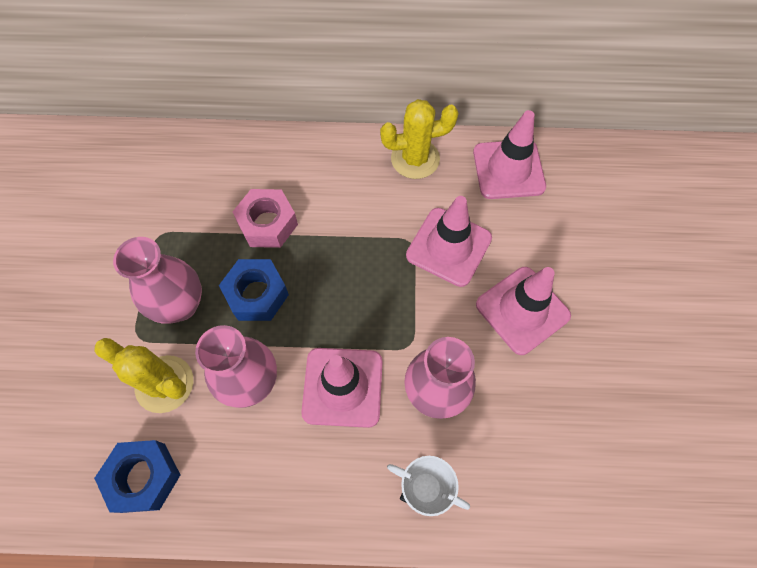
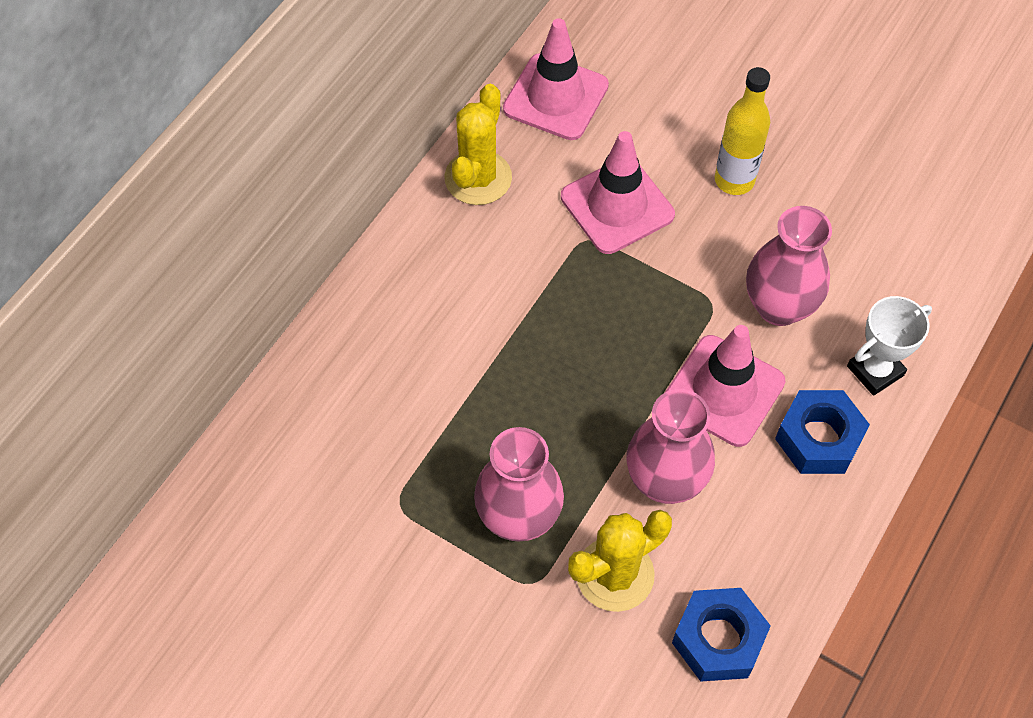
camera: 60 degrees left, 5 degrees down
(257, 294) = (556, 427): blue nut -> blue nut (818, 438)
(267, 224) = (465, 374): pink nut -> none
(522, 310) = (734, 180): pink traffic cone -> yellow bottle

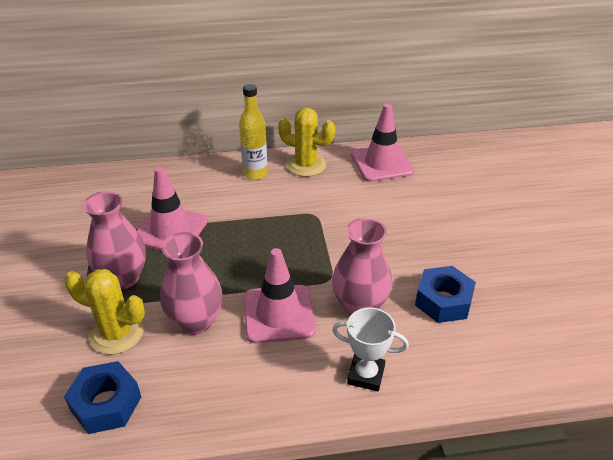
camera: 50 degrees right, 20 degrees down
(478, 178) = (306, 165): yellow cactus -> yellow cactus turned 45 degrees clockwise
(617, 206) = (347, 214): pink traffic cone -> pink traffic cone (170, 230)
(734, 180) = (417, 245): yellow bottle -> yellow bottle (255, 173)
(818, 438) = (289, 374): blue nut -> blue nut (443, 301)

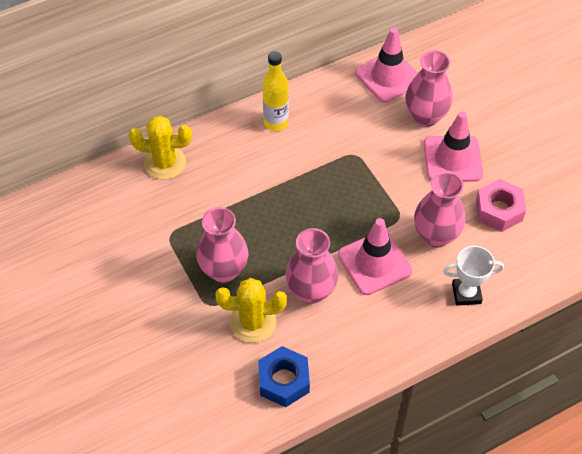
camera: 20 degrees left, 15 degrees up
(170, 230) = (234, 209): pink traffic cone -> pink traffic cone (452, 159)
(306, 165) = (318, 99): yellow cactus -> yellow cactus (165, 163)
(402, 201) = (425, 117): none -> pink vase
(443, 301) = (498, 210): blue nut -> pink nut

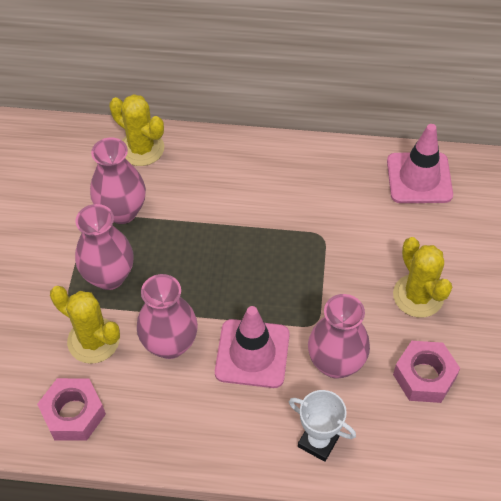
camera: 35 degrees right, 0 degrees up
(276, 123) = (271, 165): yellow bottle -> none
(284, 381) = (73, 414): blue nut -> pink nut
(425, 117) = (425, 238): pink vase -> pink vase (122, 212)
(452, 159) = (418, 296): pink traffic cone -> yellow cactus

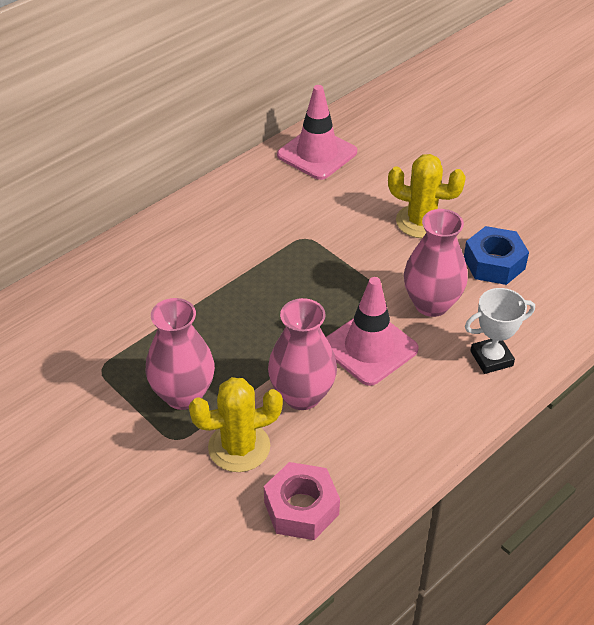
camera: 50 degrees left, 10 degrees down
(122, 212) = (124, 344): pink vase -> none
(141, 149) = (73, 290): yellow cactus -> none
(424, 376) = (494, 263): pink nut -> blue nut

